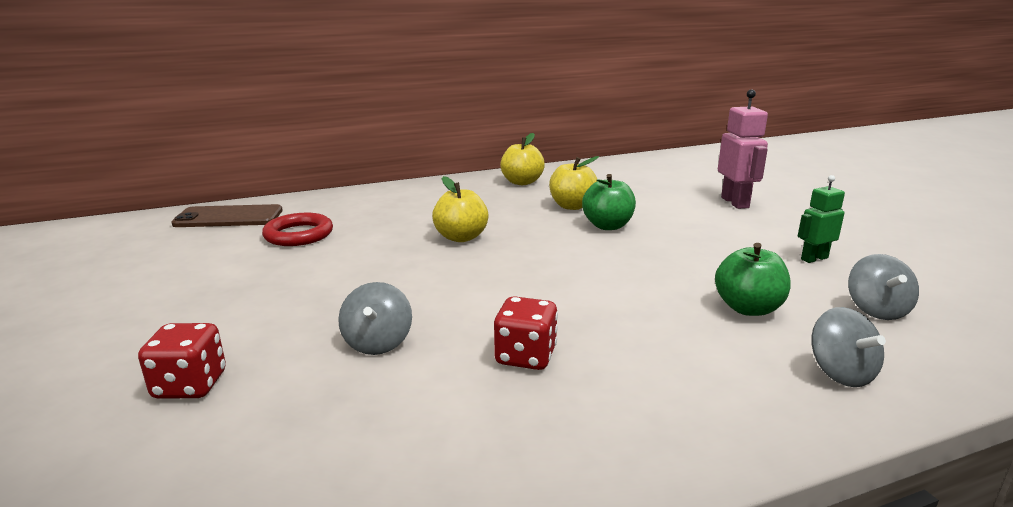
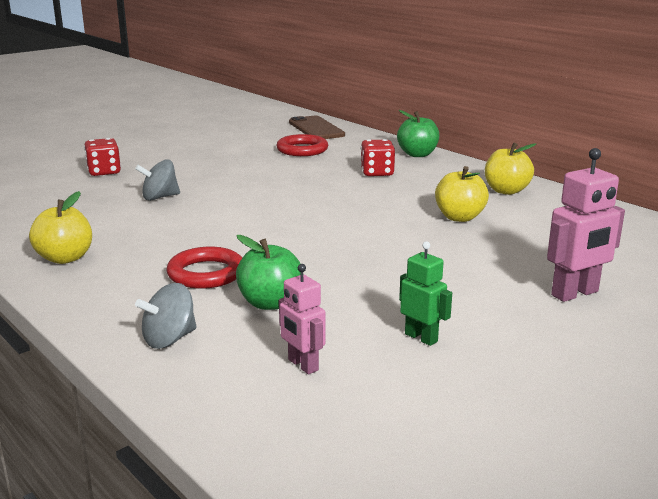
camera: 70 degrees right, 0 degrees up
(461, 237) = (339, 190): yellow apple -> yellow apple (65, 258)
(525, 356) = (157, 234): red dice -> red dice (377, 173)
(607, 226) = (420, 236): green apple -> green apple (417, 154)
(666, 334) = (206, 273): none -> red ring
(876, 310) = (302, 365): grey spinning top -> pink robot

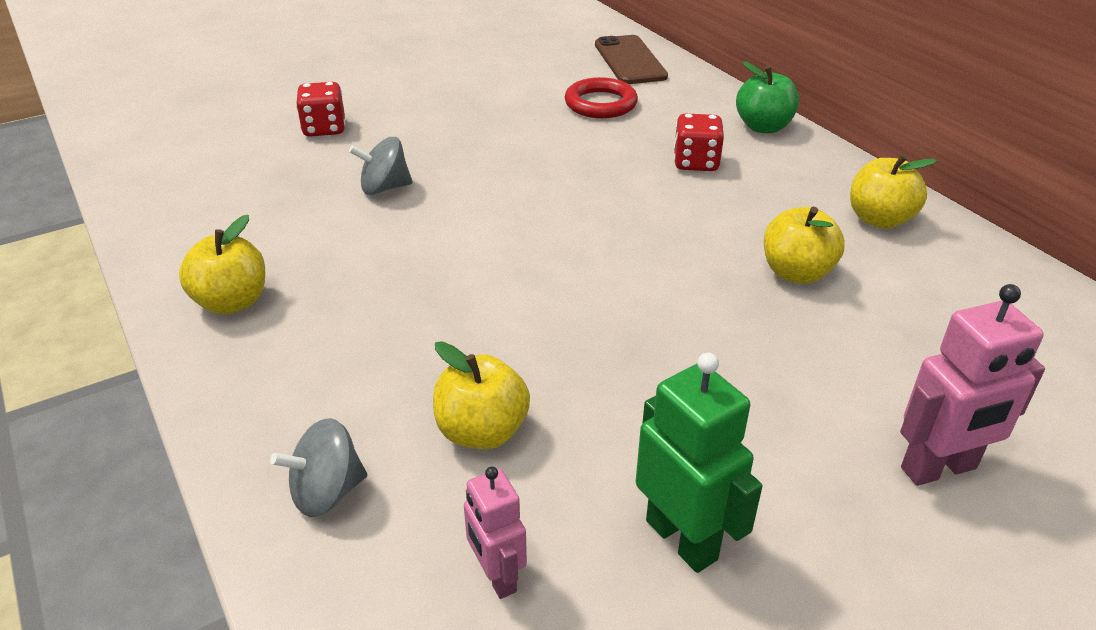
camera: 10 degrees right, 15 degrees up
(206, 273) = (409, 356): red ring -> none
(270, 303) = (482, 432): green apple -> yellow apple
(421, 337) = (682, 539): green robot -> green robot, size x1.59

